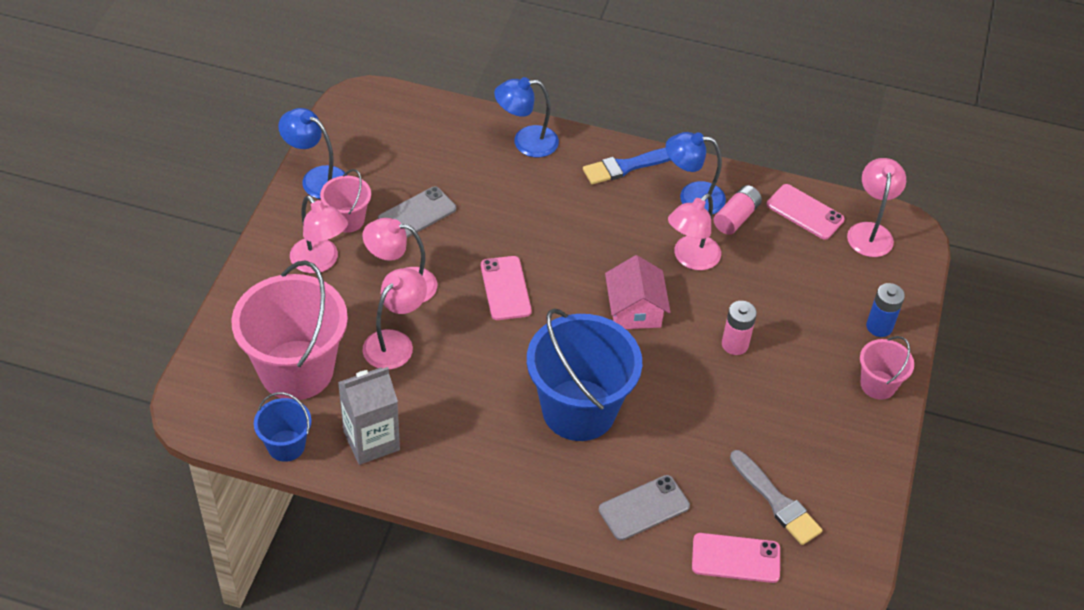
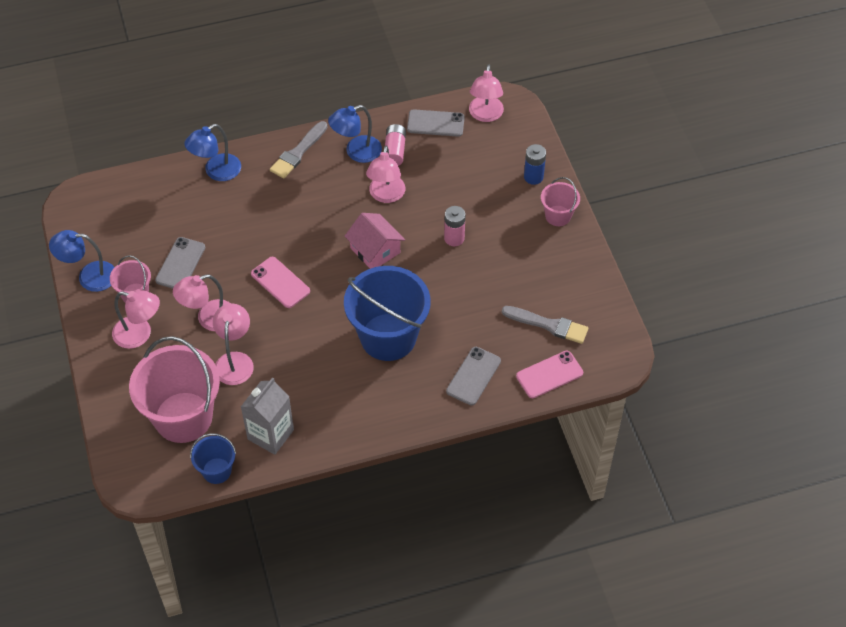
camera: 30 degrees left, 5 degrees up
(627, 166) = (298, 152): blue brush -> grey brush
(805, 212) = (435, 123): pink phone -> grey phone
(870, 232) = (485, 115): pink lamp -> pink lamp turned 150 degrees counterclockwise

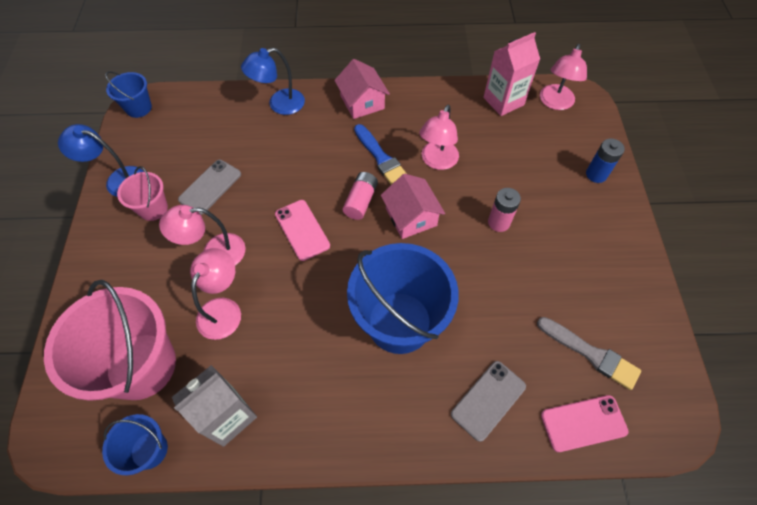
camera: 15 degrees right, 5 degrees up
(75, 204) = (139, 108): none -> blue bucket
(140, 334) = (138, 253): pink lamp -> none
(298, 152) = (362, 102): grey brush -> pink house
(333, 203) = (381, 158): none -> blue brush
(356, 152) = (418, 113): blue lamp -> none
(395, 151) = (456, 119): pink battery -> pink battery (360, 201)
(435, 123) = (503, 101): grey phone -> pink carton
(558, 216) = (618, 222): pink bucket -> none

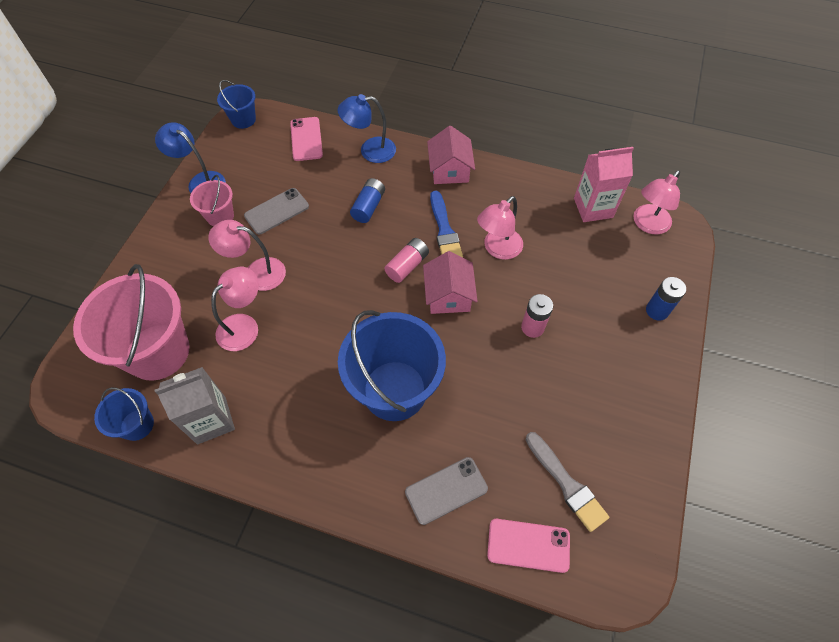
camera: 20 degrees right, 0 degrees up
(300, 157) = (368, 207): none -> blue battery
(302, 230) = (342, 276): pink phone -> pink phone (306, 139)

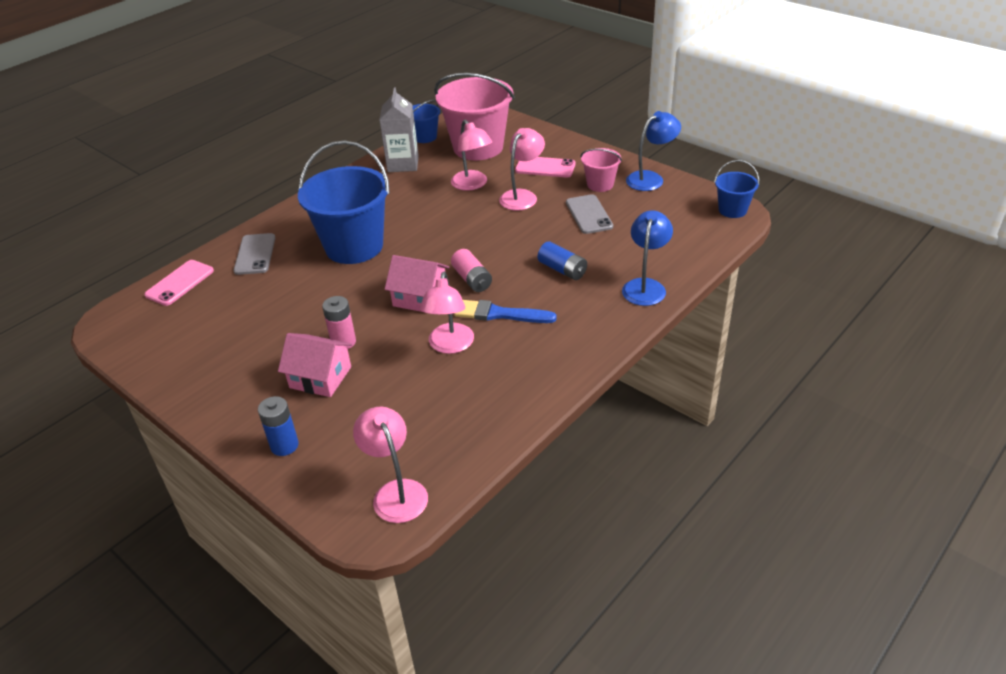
camera: 115 degrees right, 20 degrees down
(306, 139) = (684, 245): pink phone -> pink phone (545, 167)
(449, 170) = (584, 340): pink house -> pink house (320, 377)
(497, 249) = (450, 346): pink lamp -> pink lamp turned 150 degrees counterclockwise
(567, 484) = (197, 316): grey brush -> none
(593, 208) = (455, 448): pink carton -> none

